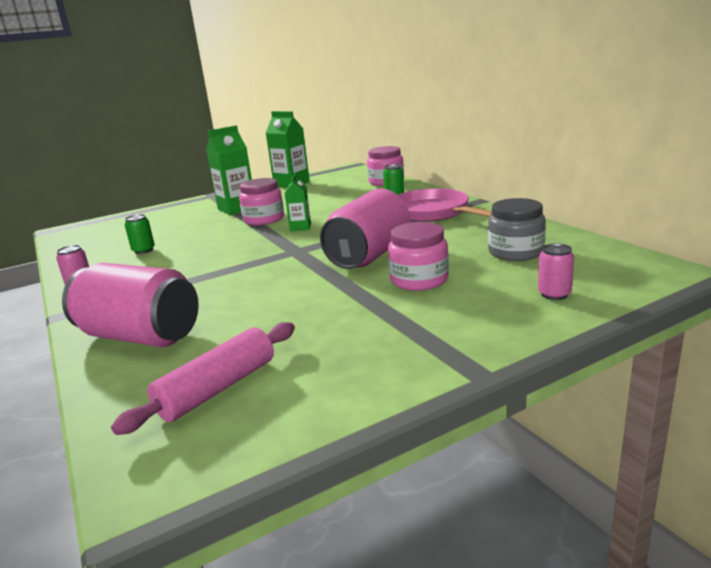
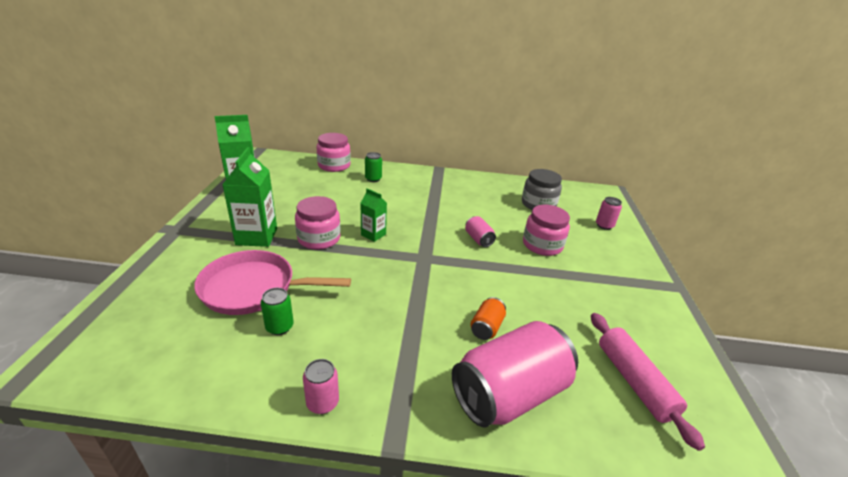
camera: 60 degrees left, 10 degrees up
(223, 302) = (486, 327): none -> orange can
(369, 255) = (478, 239): pink can -> pink can, size x0.43
(433, 212) = (434, 187): pink pan -> pink pan (254, 288)

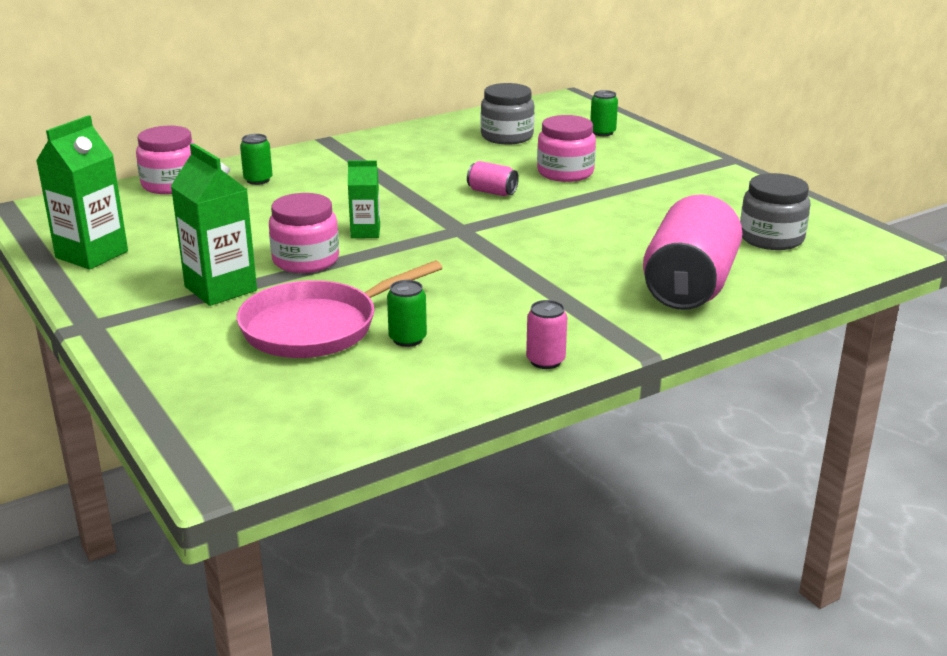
camera: 35 degrees left, 5 degrees down
(486, 327) = (607, 255): orange can -> none
(604, 225) = (602, 132): pink can -> green can
(634, 382) = (771, 238): pink rolling pin -> grey jar

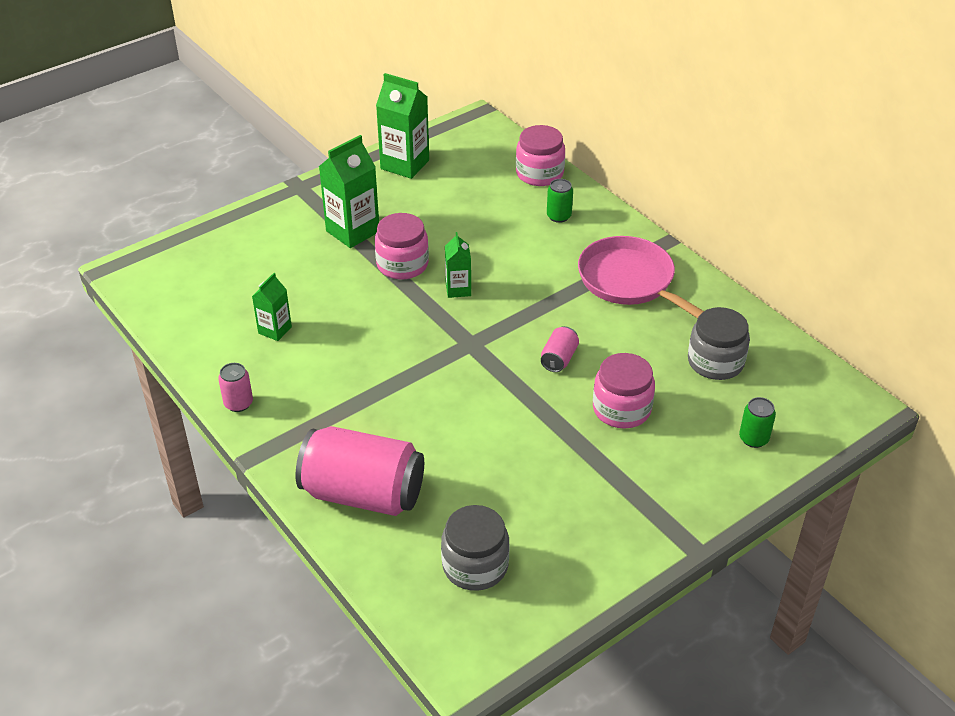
camera: 85 degrees right, 15 degrees up
(317, 327) = (294, 284): pink pan -> pink pan (630, 281)
(407, 339) = (275, 330): green can -> green carton

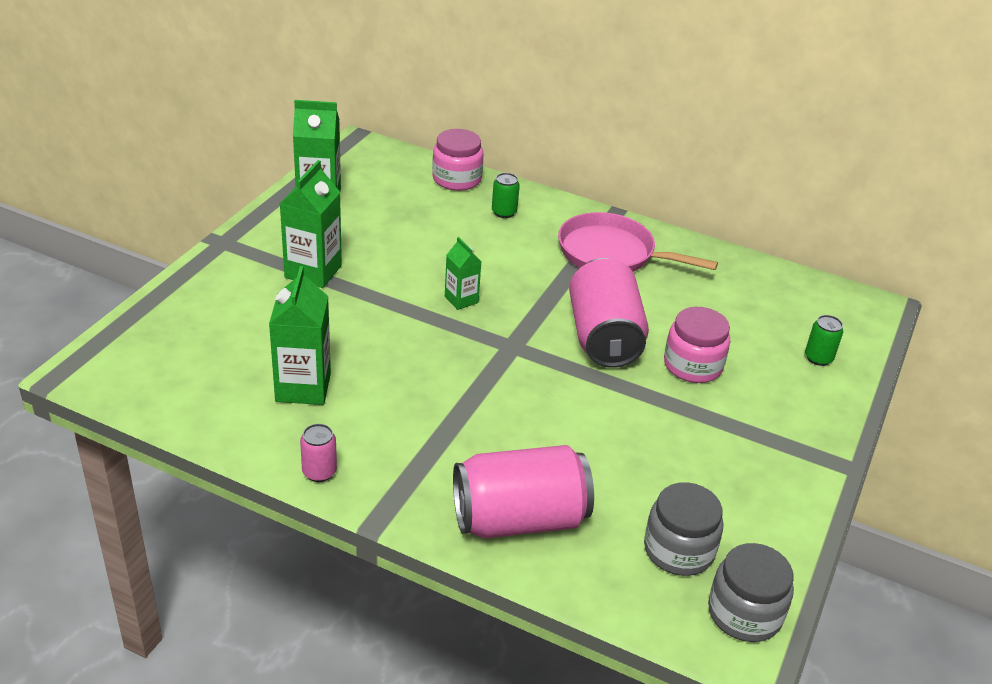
camera: 30 degrees left, 5 degrees down
(275, 330) = (303, 387): green carton -> green carton, size x1.74
(402, 264) = (388, 290): pink jar -> none
(559, 359) = (603, 337): pink can -> pink can, size x2.30
(715, 362) = (737, 303): grey jar -> grey jar (744, 613)

